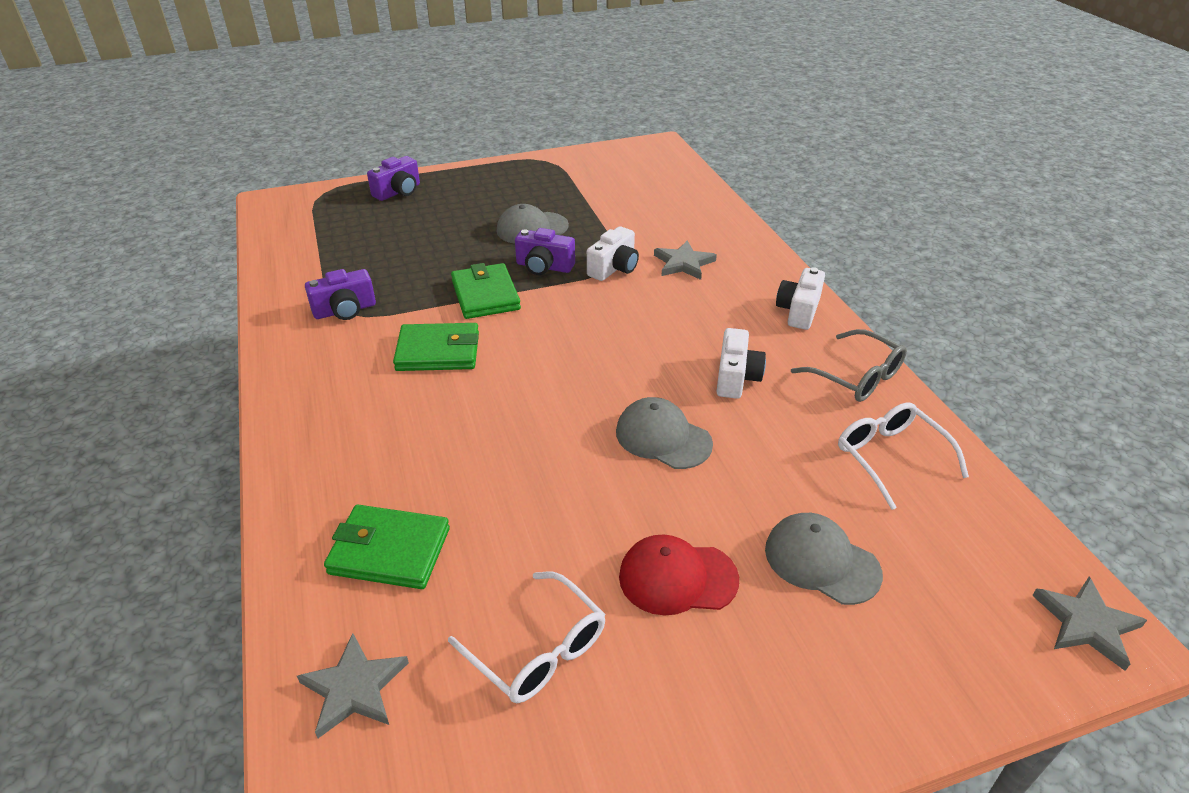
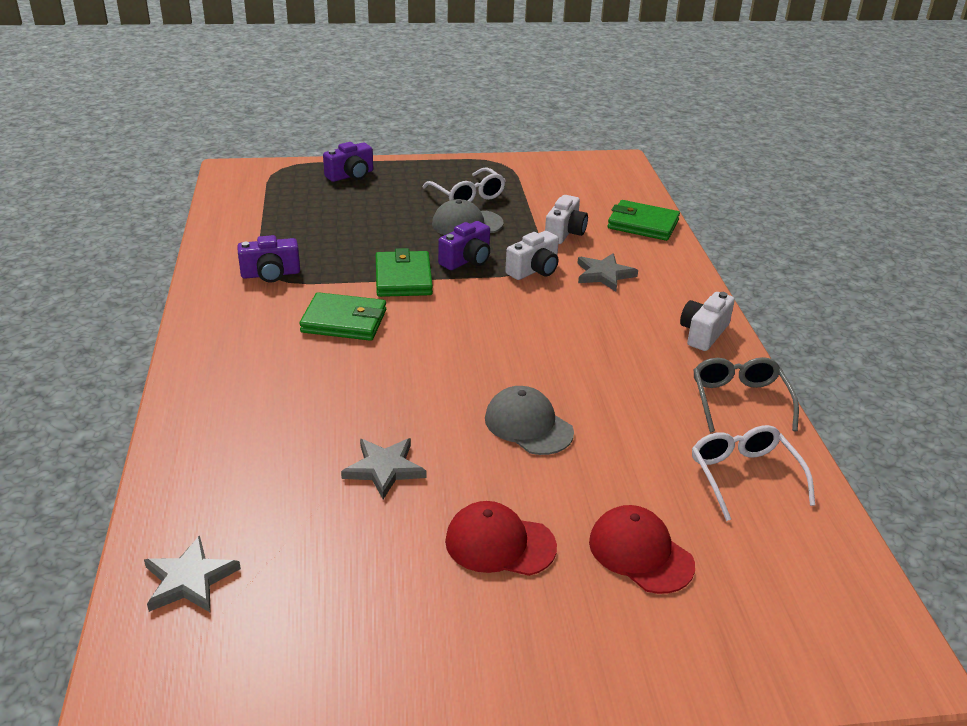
camera: 10 degrees right, 5 degrees down
(389, 551) = (250, 479): green wallet -> green wallet (643, 224)
(538, 650) = (355, 579): white glasses -> white glasses (468, 196)
(544, 267) = (467, 260): purple camera -> purple camera turned 75 degrees counterclockwise
(736, 378) = (618, 384): white camera -> white camera (565, 233)
(821, 561) = (640, 553): grey cap -> red cap
(857, 377) = (739, 400): grey glasses -> grey glasses turned 150 degrees counterclockwise
(1087, 624) = (881, 650): grey star -> grey star (384, 469)

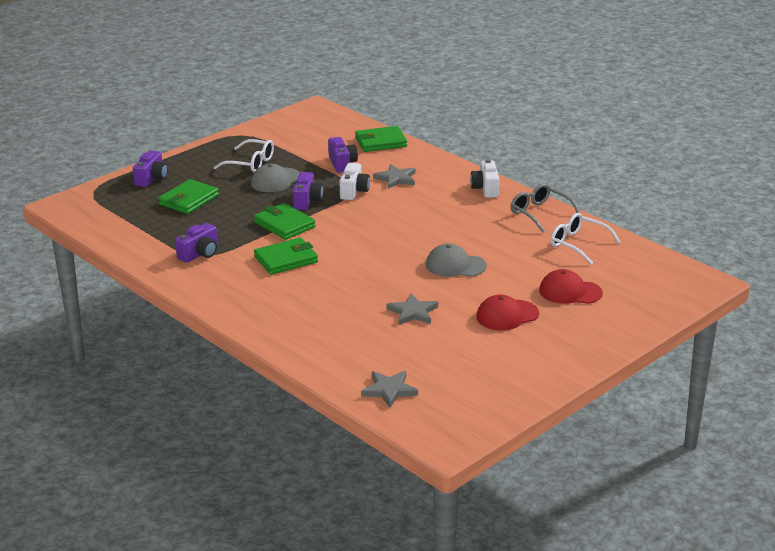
camera: 35 degrees left, 5 degrees down
(350, 211) = (189, 200): none -> green wallet
(565, 233) = (342, 164): white camera -> purple camera

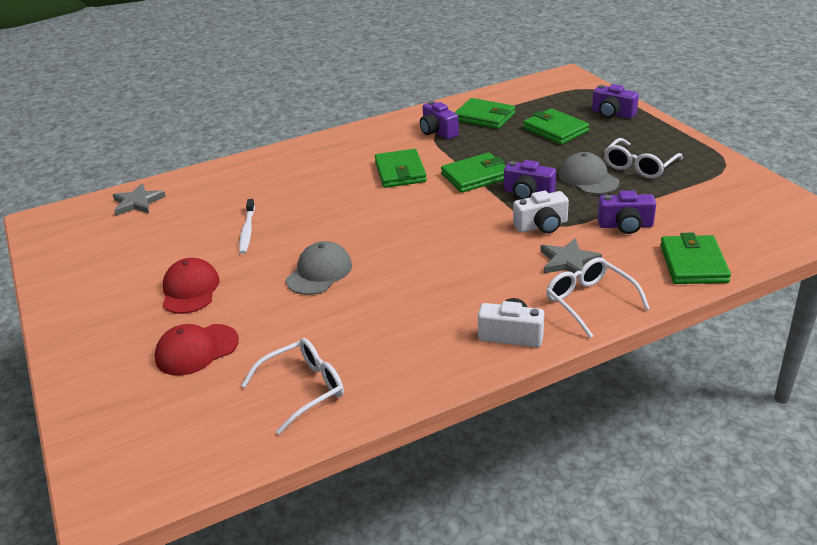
camera: 110 degrees right, 5 degrees up
(163, 235) = (484, 117): none -> green wallet
(354, 191) = (541, 226): white camera -> white camera turned 45 degrees counterclockwise
(413, 312) = (247, 231): grey star -> white toothbrush
(438, 169) = (589, 301): none -> white glasses
(539, 213) = (412, 372): grey glasses -> none
(570, 292) = (196, 350): red cap -> red cap turned 150 degrees counterclockwise

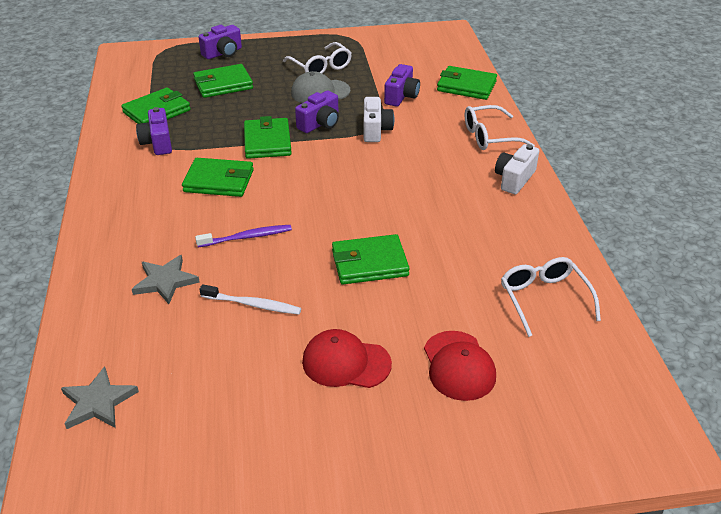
camera: 75 degrees left, 5 degrees up
(319, 272) = (369, 263): grey cap -> green wallet
(329, 205) = (247, 237): none -> purple toothbrush
(438, 132) = (158, 143): purple camera -> purple camera turned 90 degrees clockwise
(568, 261) = (433, 131): grey star -> grey star (165, 281)

